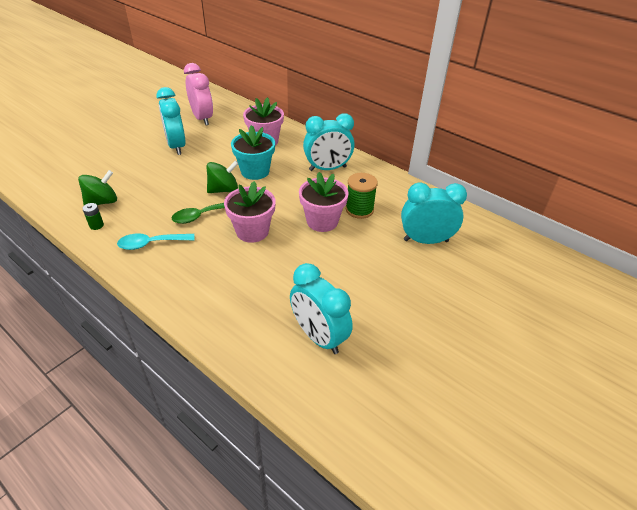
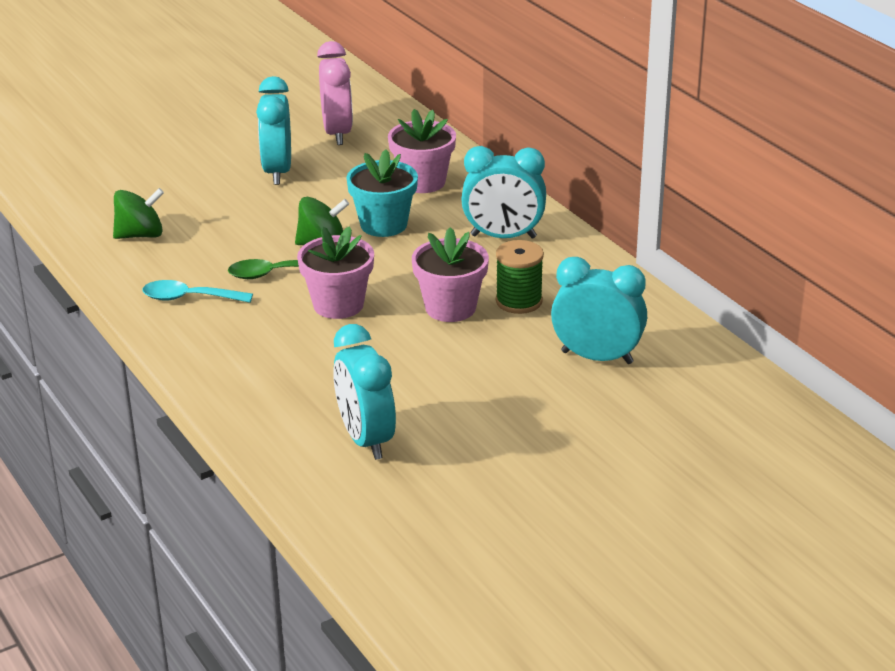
camera: 20 degrees right, 10 degrees down
(96, 225) = (123, 264): green battery -> none

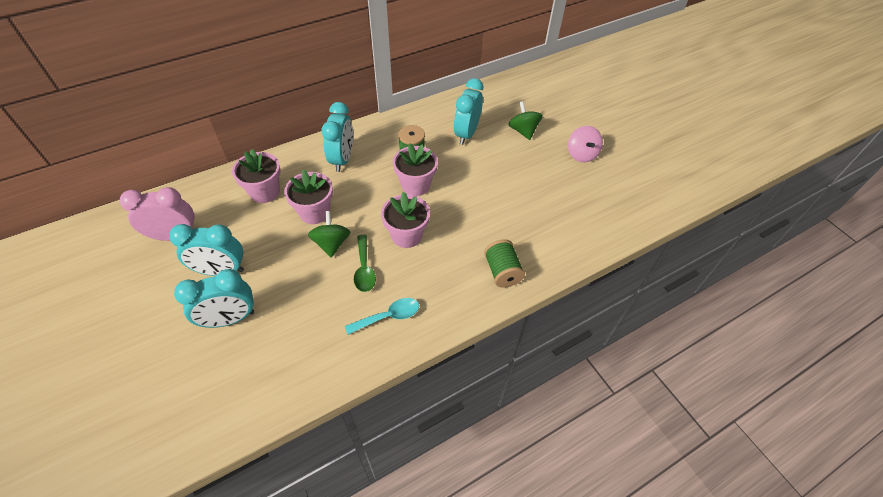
camera: 90 degrees left, 20 degrees up
(140, 235) = (293, 356): green spinning top -> green spinning top (523, 131)
(189, 298) = (388, 316): turquoise spoon -> turquoise spoon turned 120 degrees counterclockwise
(261, 396) = (502, 271): none -> green spool
(365, 439) = (540, 224): turquoise clock -> turquoise clock (230, 319)
(383, 225) = (315, 212): turquoise flower pot -> pink flower pot
(564, 503) = (581, 154): none -> pink spinning top

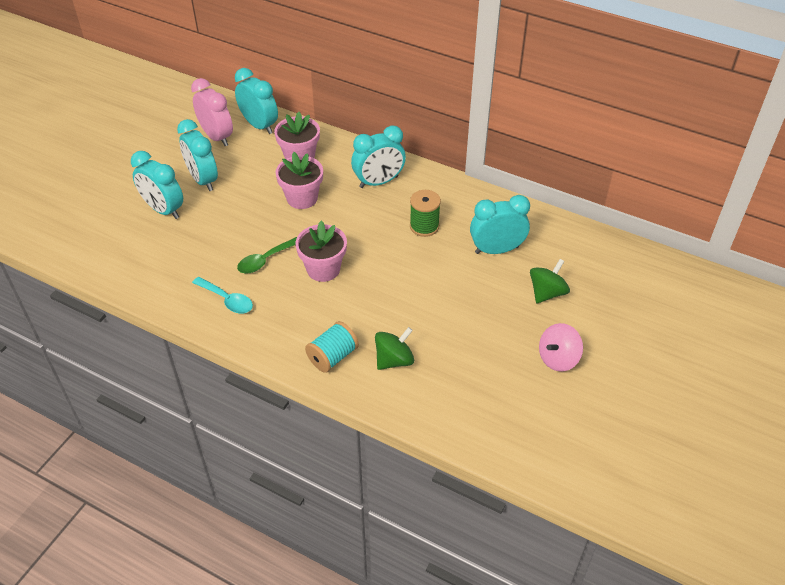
camera: 60 degrees right, 5 degrees down
(195, 200) = (259, 125): none -> turquoise clock
(331, 243) = (276, 226): green spinning top -> green spinning top (394, 360)
(415, 185) = (390, 246): pink flower pot -> none
(502, 271) = (332, 357): green spool -> turquoise spool

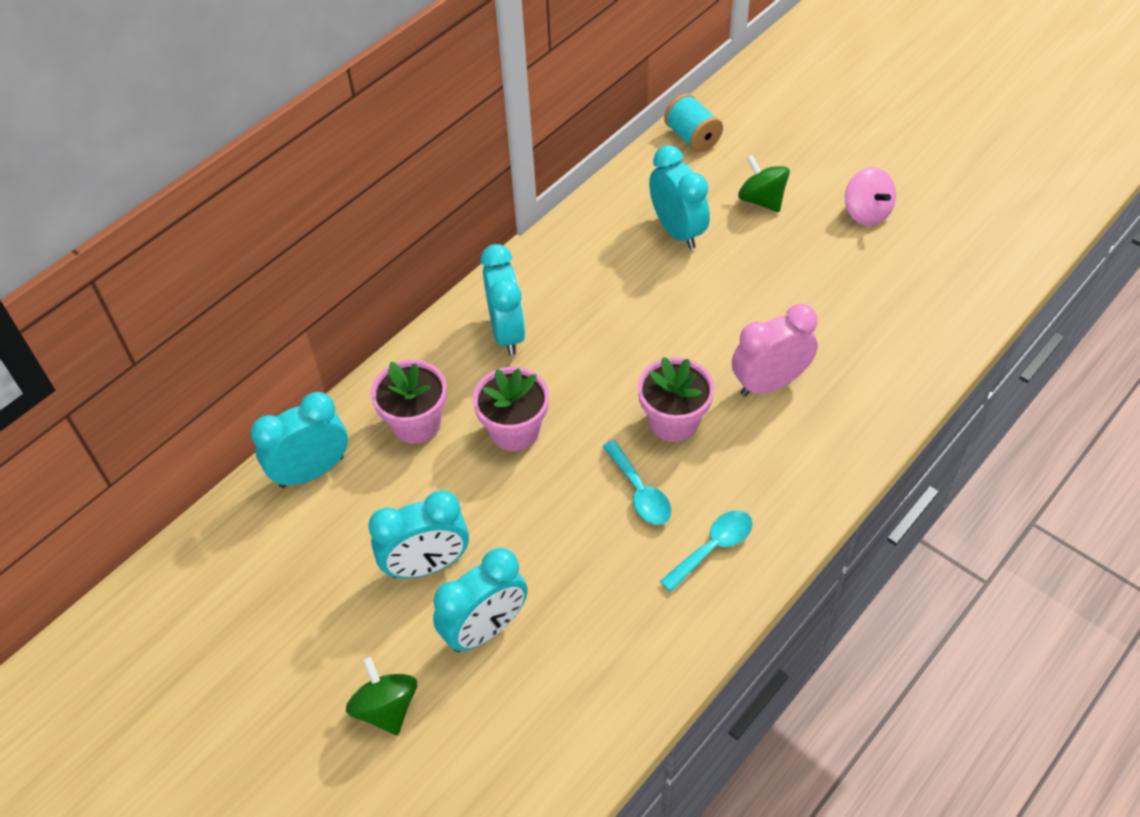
camera: 75 degrees left, 5 degrees up
(217, 137) = (318, 537): pink clock -> pink clock (769, 383)
(265, 260) = (639, 491): green spoon -> turquoise spoon
(332, 357) = (838, 430): turquoise spool -> turquoise spool (692, 137)
(394, 360) = (851, 366): green spinning top -> green spinning top (386, 708)
(424, 226) = (615, 296): green spool -> none
(496, 250) = (677, 231): turquoise clock -> turquoise clock turned 150 degrees clockwise

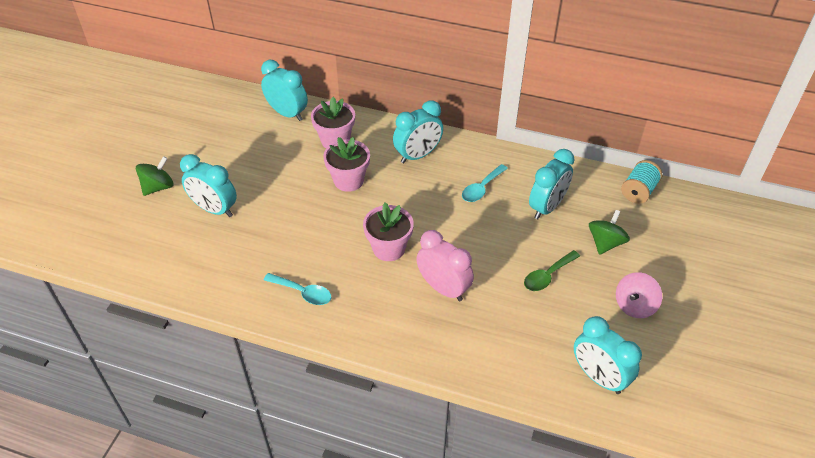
camera: 65 degrees right, 5 degrees down
(427, 565) = (246, 174): turquoise clock -> turquoise clock (598, 377)
(639, 491) = (329, 247): turquoise spoon -> turquoise spoon (482, 188)
(791, 272) = (548, 276): none -> green spoon

